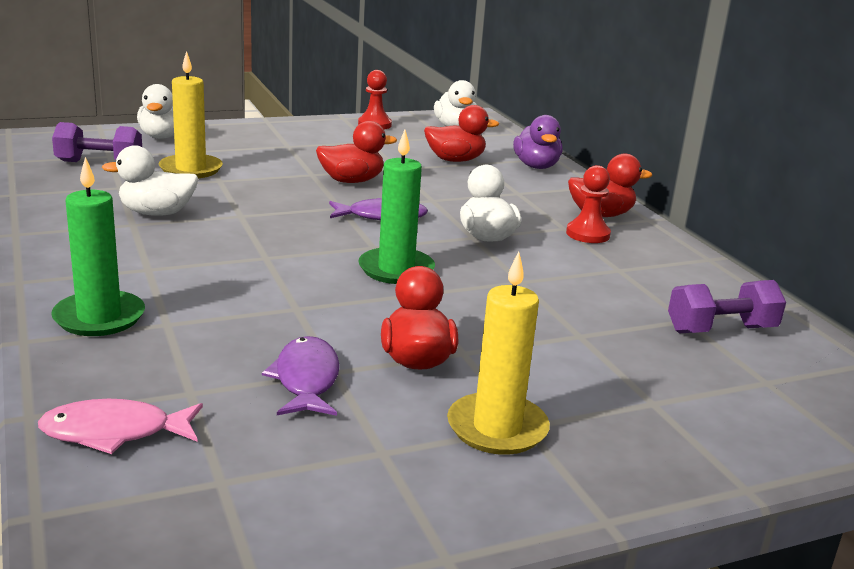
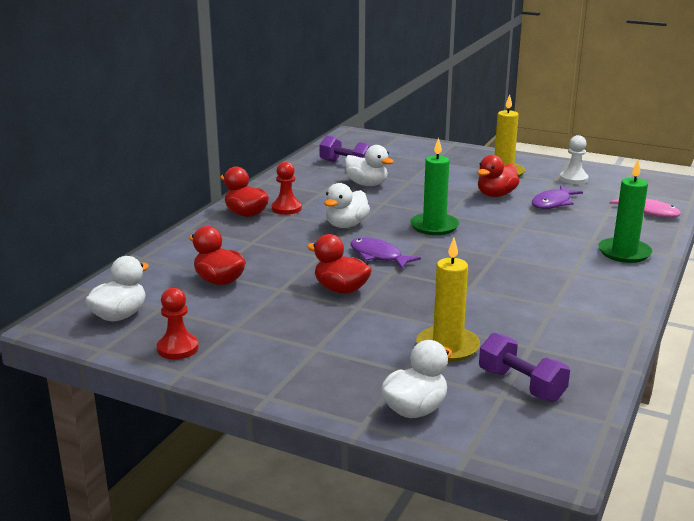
camera: 130 degrees left, 0 degrees up
(157, 213) = (527, 309): white duck -> white duck (367, 184)
(351, 475) = (573, 179): none -> white pawn
(536, 166) = (178, 255): purple duck -> none

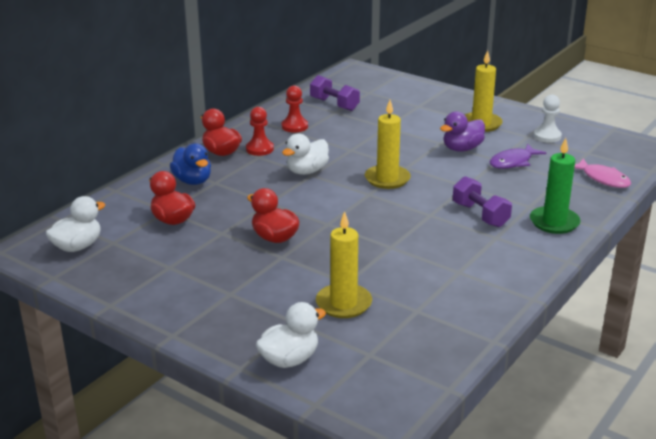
camera: 10 degrees right, 5 degrees up
(178, 348) = (115, 282): red pawn -> red pawn (294, 126)
(226, 242) = (193, 181): none -> blue duck
(367, 184) = (344, 128): white duck -> none
(378, 256) = (322, 206): purple fish -> none
(434, 226) = (387, 179): green candle -> yellow candle
(496, 195) = (462, 149): red duck -> purple duck
(521, 385) = (391, 347): purple dumbbell -> purple dumbbell (480, 215)

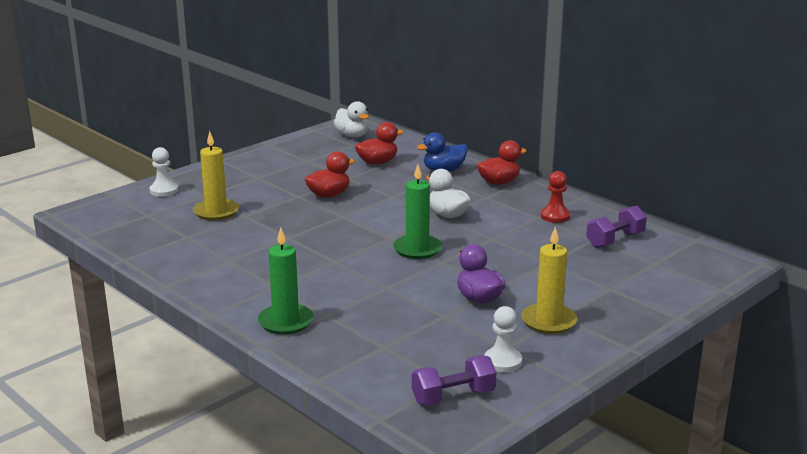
camera: 100 degrees right, 5 degrees down
(259, 149) = (502, 198): red pawn -> none
(289, 359) = (164, 190): white duck -> white pawn
(387, 179) = (417, 249): yellow candle -> green candle
(480, 215) = (321, 285): purple dumbbell -> purple dumbbell (453, 397)
(513, 162) = (434, 324): purple fish -> none
(603, 179) = (369, 375): pink fish -> none

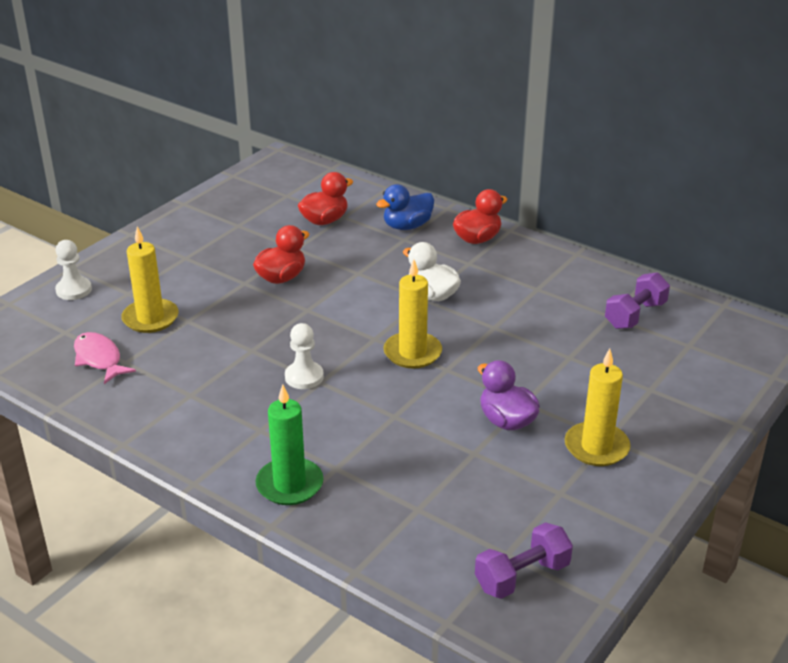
camera: 10 degrees left, 10 degrees up
(167, 233) = (99, 359): none -> pink fish
(352, 135) = (281, 180): white duck -> none
(417, 249) = (412, 353): green candle -> yellow candle
(502, 361) = (562, 515): white pawn -> white pawn (304, 377)
(555, 216) = (557, 285): red pawn -> none

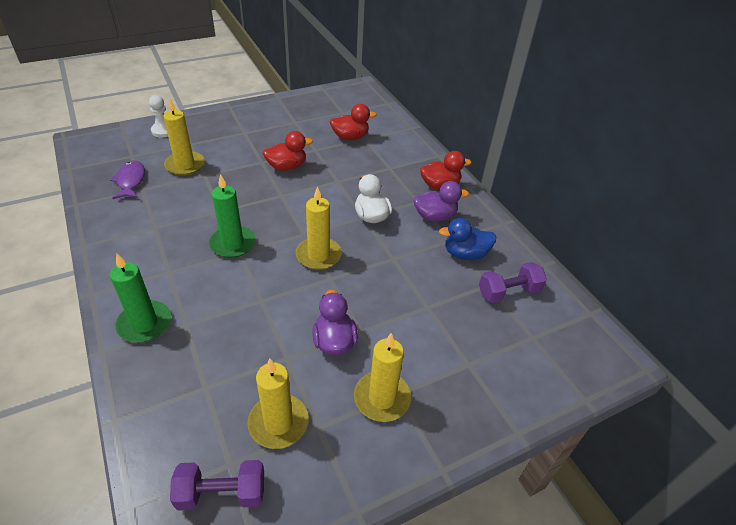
camera: 25 degrees right, 10 degrees up
(99, 359) = (130, 181): pink fish -> purple fish
(304, 377) = (232, 244): white pawn -> green candle
(407, 226) = (400, 159): blue duck -> blue duck (465, 254)
(500, 272) = (435, 216): none -> purple duck
(519, 505) = (278, 423): none -> yellow candle

